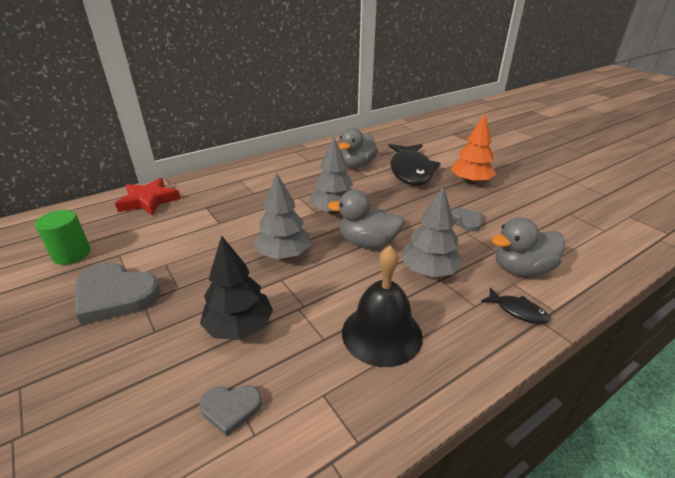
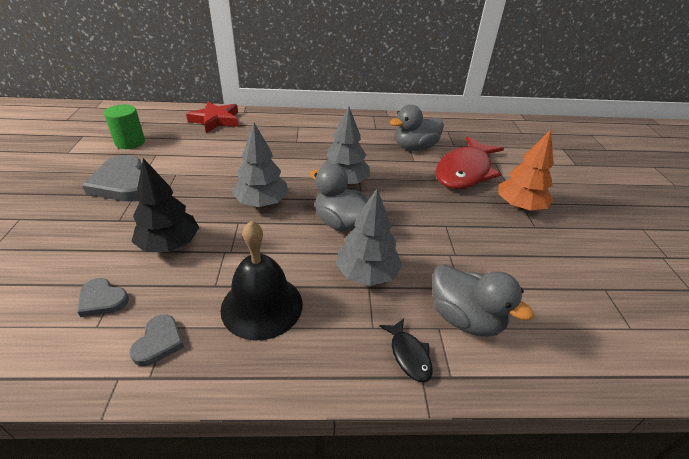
camera: 30 degrees right, 5 degrees up
(411, 171) = (465, 171): black fish -> red fish
(467, 221) = (465, 244): grey heart -> grey heart (159, 342)
(521, 269) = (465, 318): grey duck -> grey duck turned 150 degrees counterclockwise

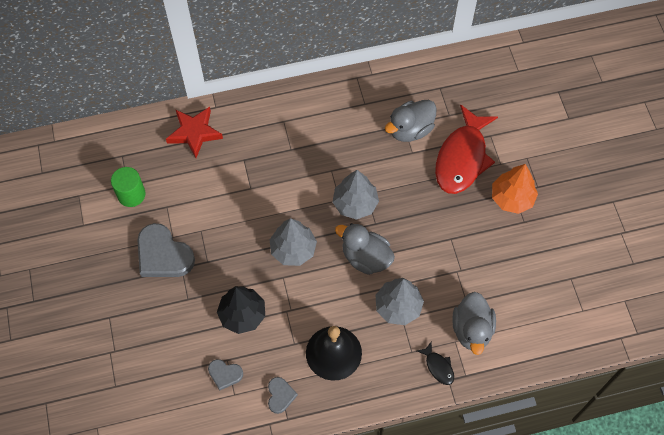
camera: 10 degrees left, 25 degrees up
(465, 318) = (472, 330): grey duck -> grey duck turned 60 degrees clockwise

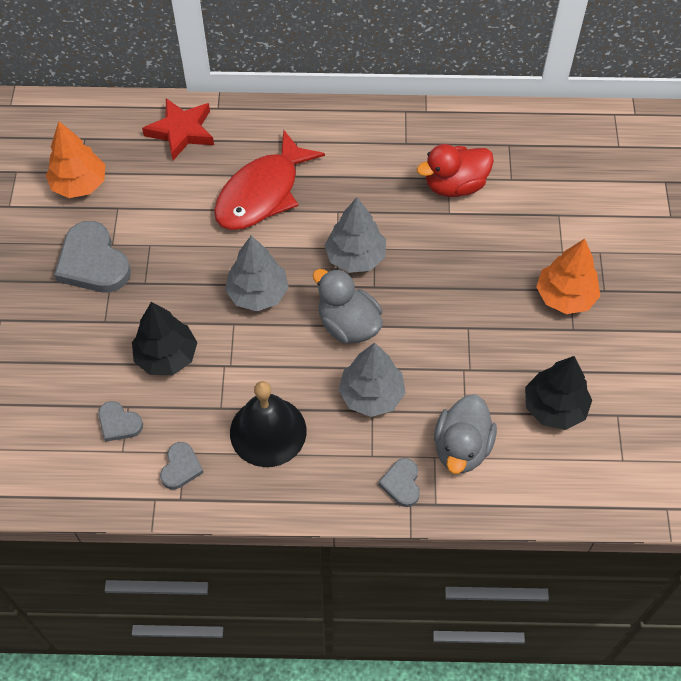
camera: 15 degrees right, 5 degrees down
(131, 194) = (79, 184): green cylinder -> orange tree
(410, 130) = (455, 185): grey duck -> red duck
(438, 367) = (401, 483): black fish -> grey heart
(462, 158) = (513, 234): red fish -> red fish (262, 193)
(527, 284) = (554, 407): none -> black tree

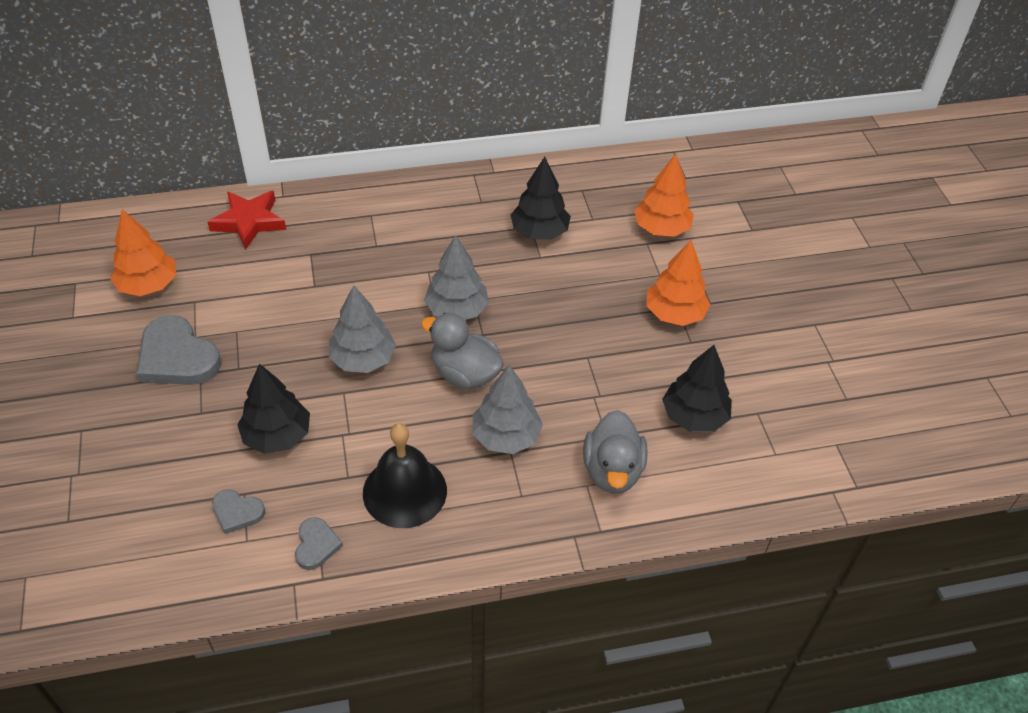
camera: 15 degrees left, 10 degrees down
(262, 193) = (346, 266): red fish -> none
(401, 483) = (560, 517): grey heart -> none
(455, 185) = (539, 232): red duck -> black tree
(577, 201) = (661, 228): none -> orange tree

